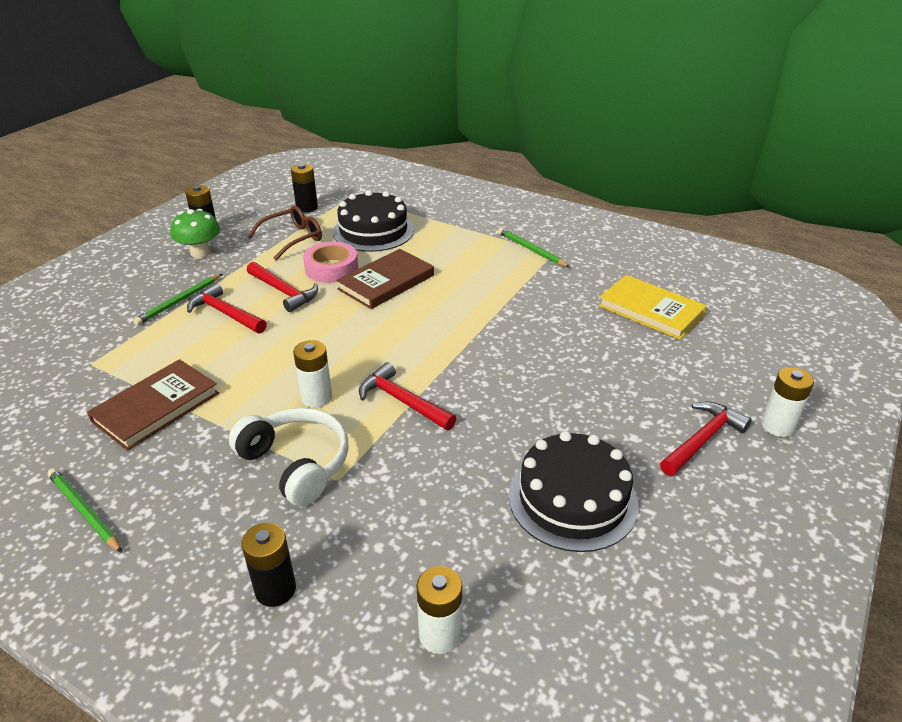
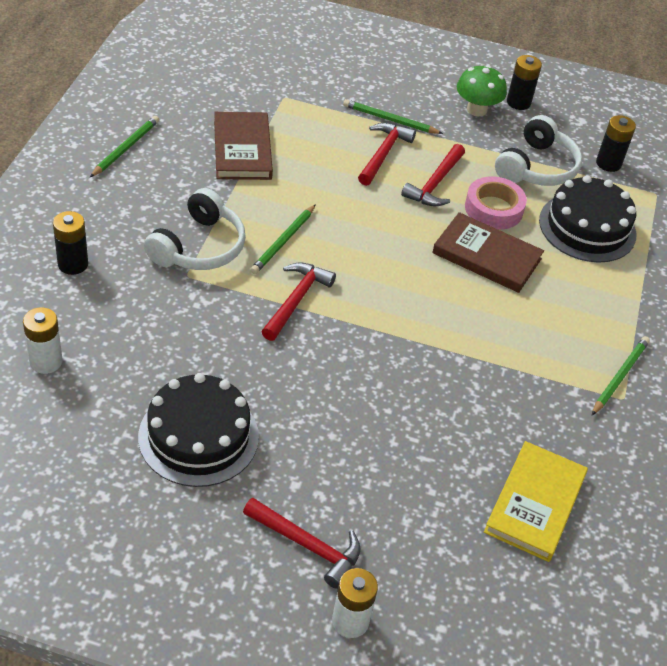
camera: 70 degrees right, 10 degrees up
(156, 407) = (242, 149): brown book -> brown book turned 60 degrees clockwise
(292, 238) = (536, 167): brown glasses -> white headphones
(316, 397) = (283, 241): white battery -> green pencil

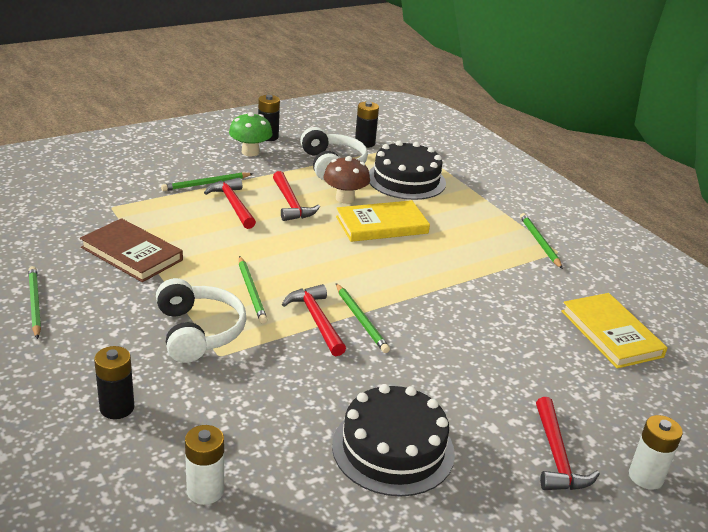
camera: 45 degrees left, 15 degrees down
(307, 545) = (557, 456): red hammer -> red hammer turned 105 degrees clockwise
(331, 325) = (361, 320): none -> green pencil
(486, 256) = (382, 225): brown book -> yellow book
(493, 209) = (345, 198): pink tape -> brown mushroom

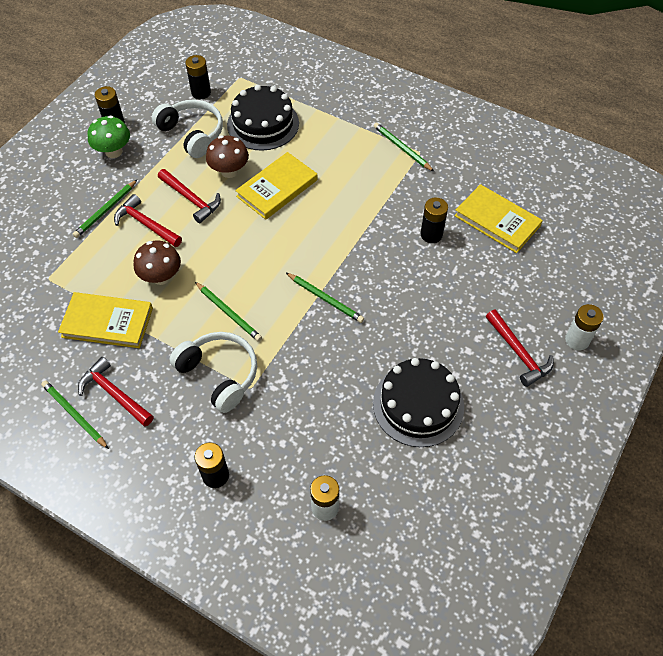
camera: 25 degrees left, 25 degrees up
(132, 254) = (107, 322): brown book -> yellow book
(212, 243) = (161, 277): none -> brown mushroom
(316, 320) = (295, 316): red hammer -> red hammer (114, 394)
(522, 316) = (431, 234): none -> black battery

